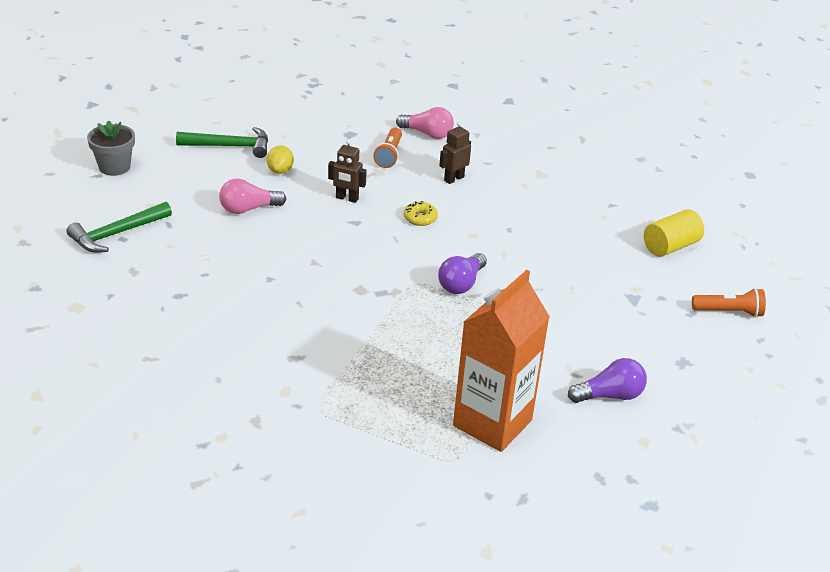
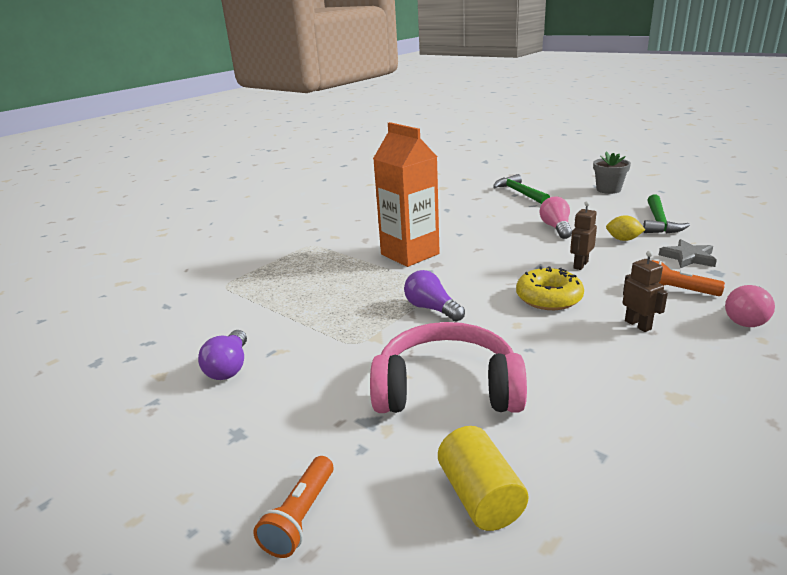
camera: 110 degrees right, 10 degrees down
(320, 142) = (688, 257): none -> grey star
(420, 218) = (548, 297): yellow donut -> yellow donut, size x1.79
(492, 423) = (247, 303): orange carton -> orange carton (410, 254)
(578, 265) = (447, 389): none -> pink headphones

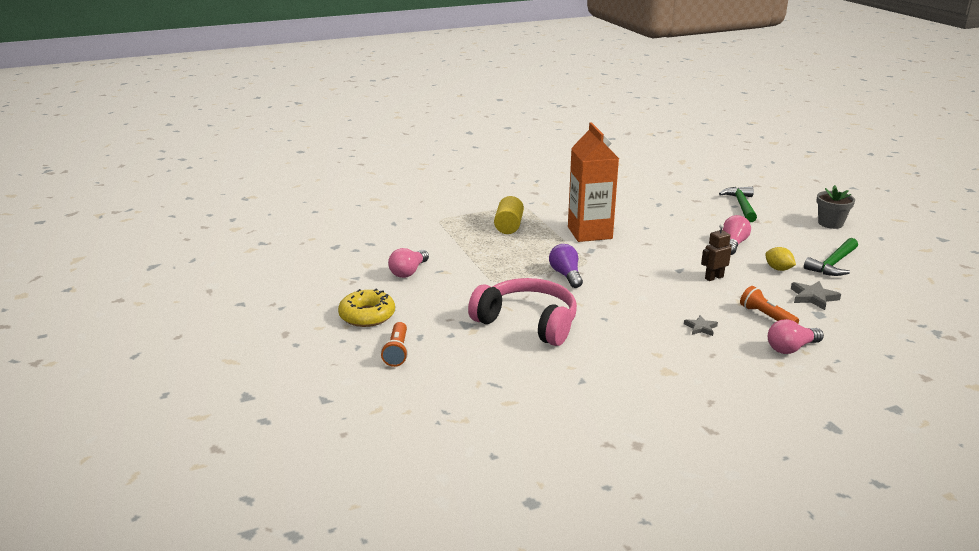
camera: 25 degrees right, 0 degrees up
(229, 367) = (409, 272): purple light bulb -> pink light bulb
(300, 517) = (397, 352): orange flashlight -> orange flashlight turned 45 degrees counterclockwise
(480, 496) = (494, 374): yellow cylinder -> yellow cylinder (509, 226)
(548, 297) = (658, 292): yellow donut -> yellow donut (367, 315)
(638, 325) = (700, 328): brown robot -> grey star

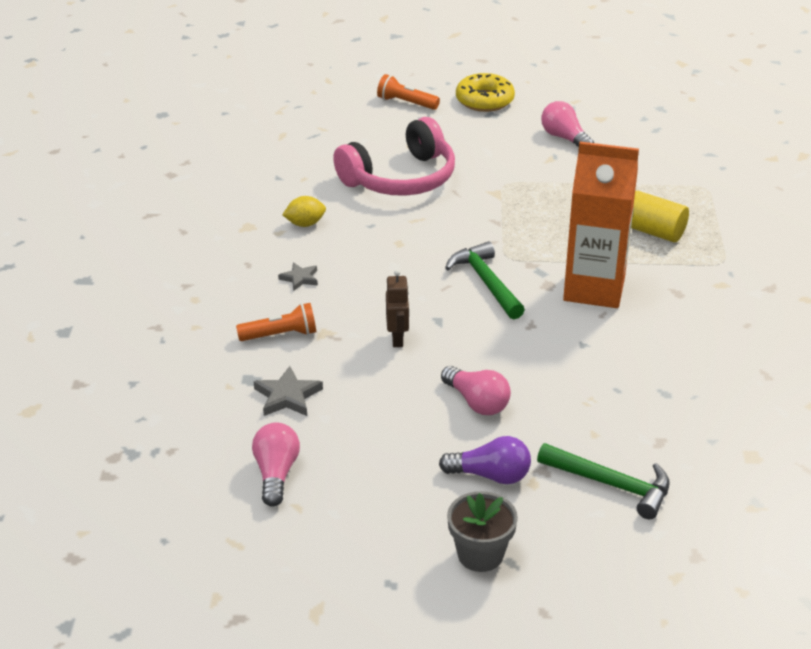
camera: 115 degrees right, 10 degrees up
(566, 275) = (485, 232): purple light bulb -> purple light bulb (490, 475)
(778, 269) = (378, 406): yellow lemon -> yellow lemon (305, 224)
(791, 348) = (210, 320): pink light bulb -> pink light bulb (276, 474)
(833, 264) = (352, 469): green hammer -> green hammer (486, 282)

